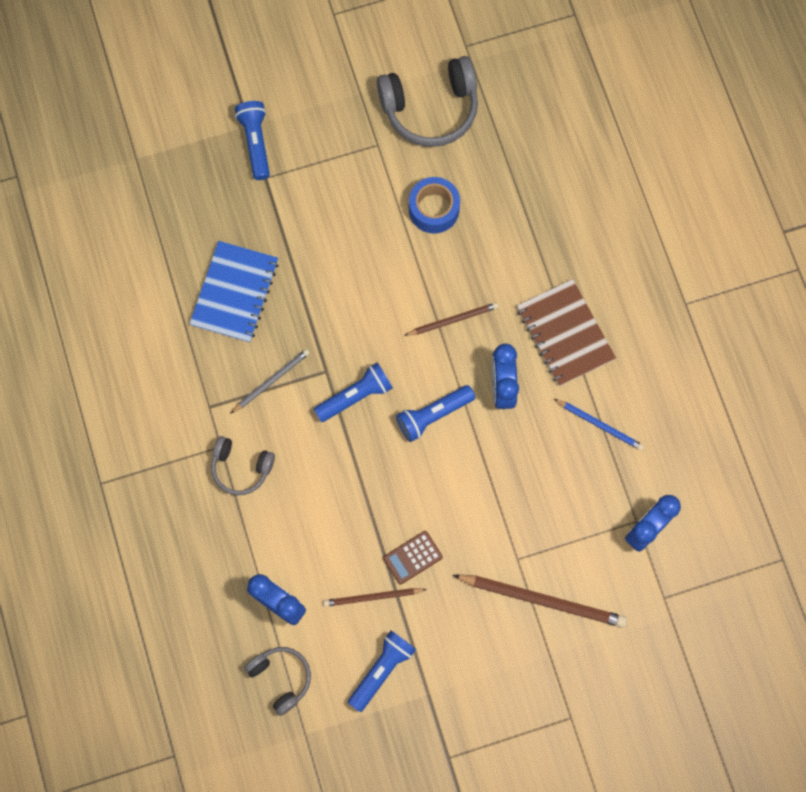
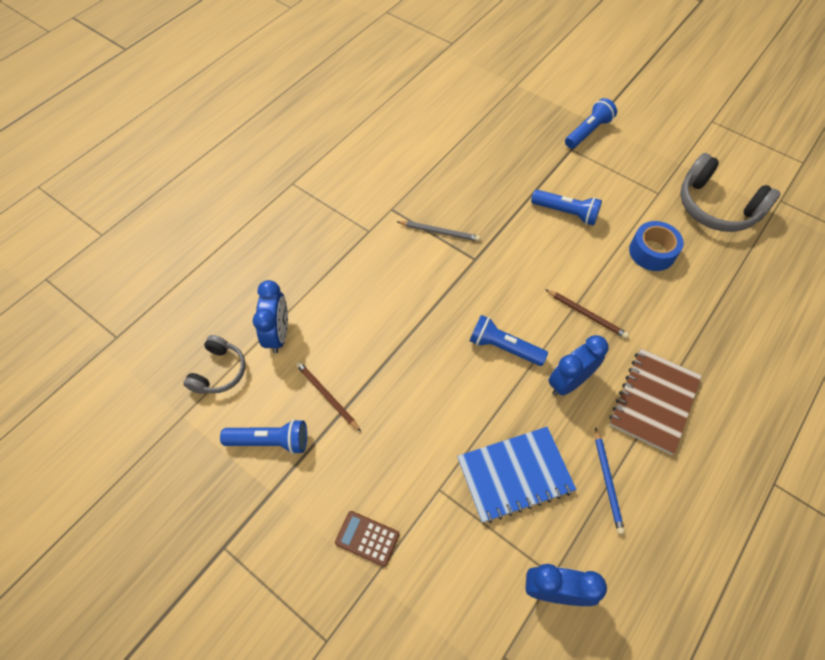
camera: 55 degrees right, 15 degrees down
(235, 293) = (481, 178): blue notebook -> blue notebook (515, 475)
(241, 468) = (363, 251): grey headphones -> none
(355, 396) = (473, 288): blue flashlight -> blue flashlight (566, 213)
(412, 557) = (380, 405): brown calculator -> brown calculator (367, 538)
(542, 600) = (419, 536): brown pencil -> none

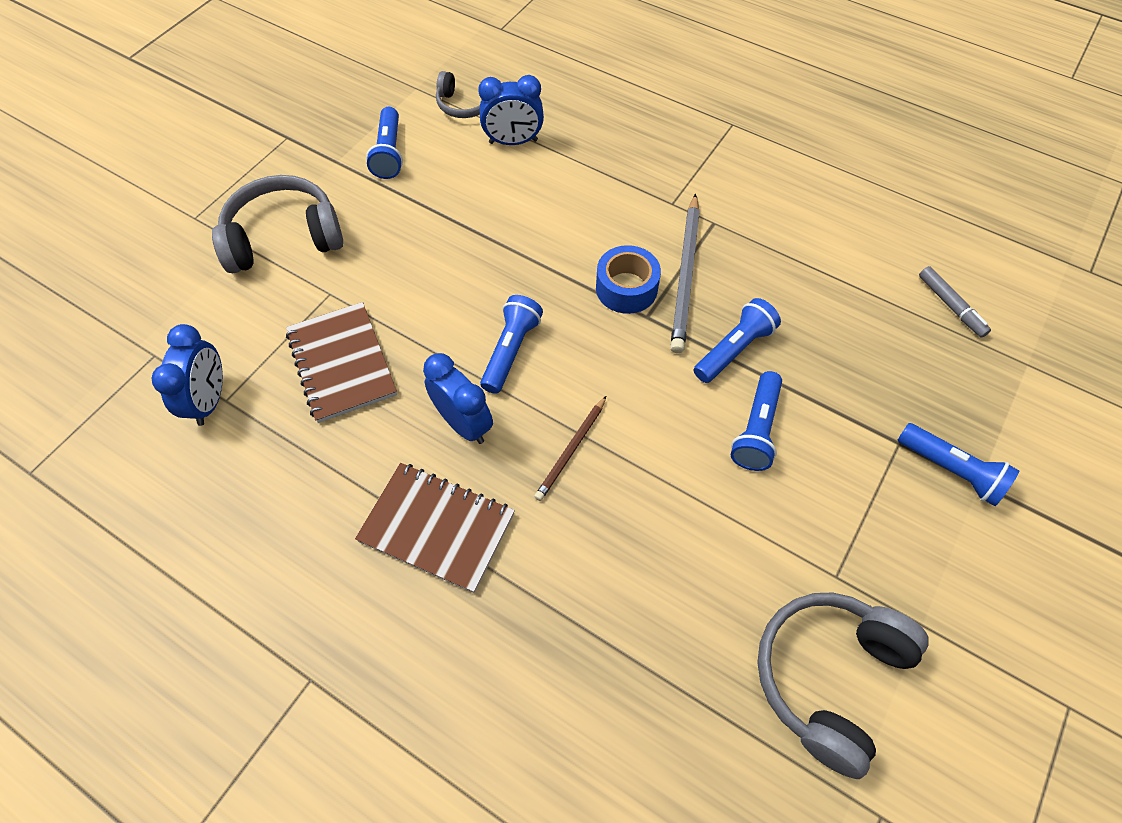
camera: 85 degrees right, 0 degrees up
(327, 396) = (440, 190): brown pencil -> none
(367, 538) = (284, 237): brown calculator -> grey headphones
(439, 232) = (685, 275): grey pencil -> grey pencil, size x1.71
(474, 105) = (950, 306): none -> grey marker
(505, 214) = (734, 350): none -> blue flashlight
(515, 475) = (342, 363): blue notebook -> brown notebook
(607, 481) = (327, 462): blue pencil -> none
(652, 252) = (702, 552): blue tape -> blue tape (626, 288)

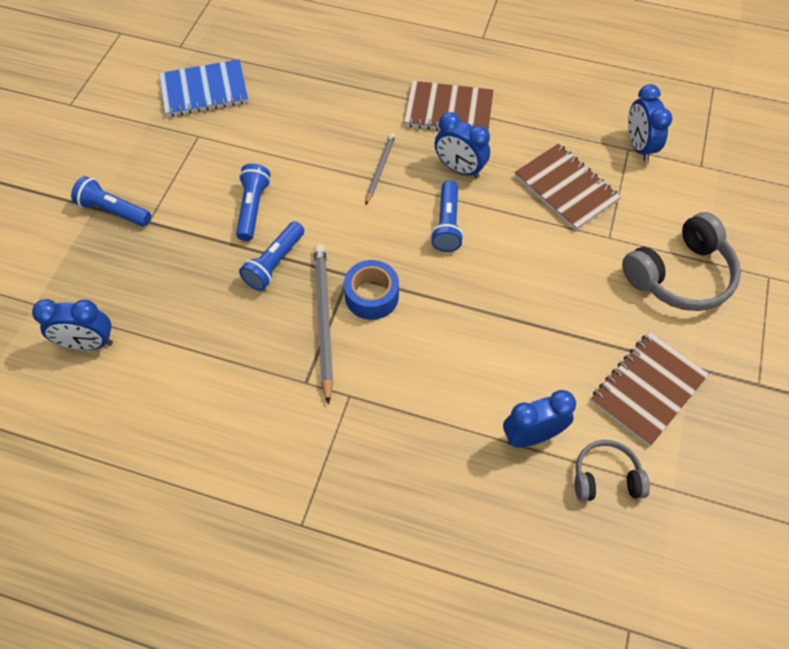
camera: 165 degrees right, 0 degrees up
(389, 153) = (647, 389): blue flashlight -> brown notebook
(571, 450) = (380, 169): brown pencil -> grey pencil
(828, 677) = (204, 90): grey headphones -> blue notebook
(950, 306) = (88, 343): grey marker -> blue clock

